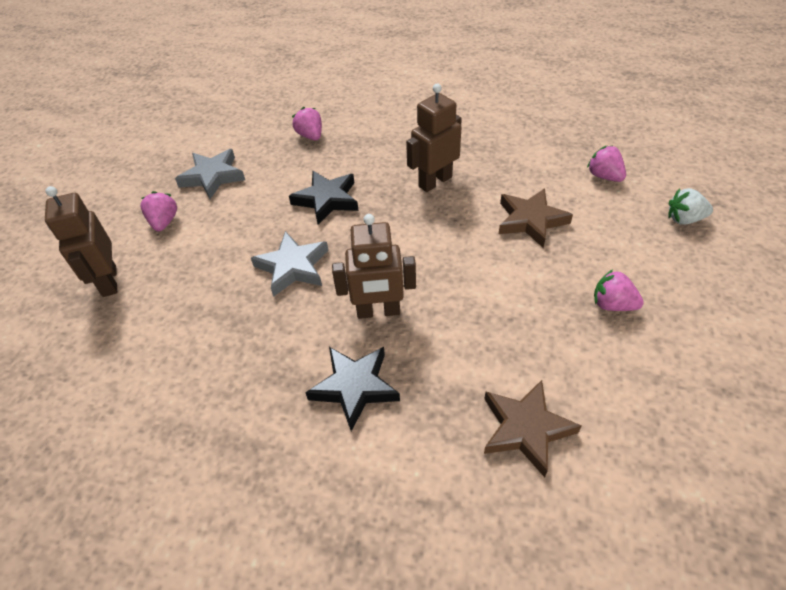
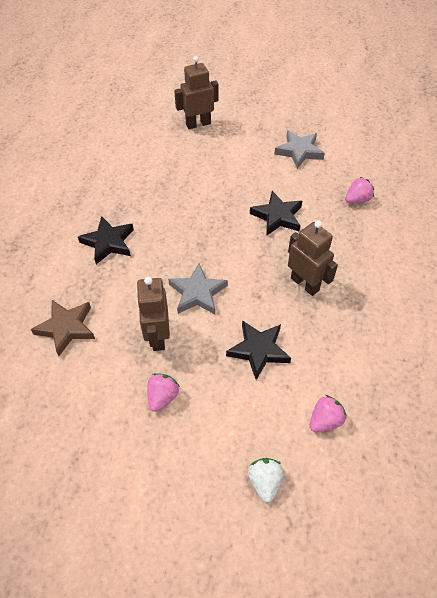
camera: 85 degrees right, 5 degrees up
(164, 222) = (250, 136): pink strawberry -> none
(293, 267) = (208, 204): grey star -> grey star (197, 293)
(378, 311) = (166, 251): brown robot -> brown robot (157, 336)
(530, 220) = (258, 350): brown star -> black star

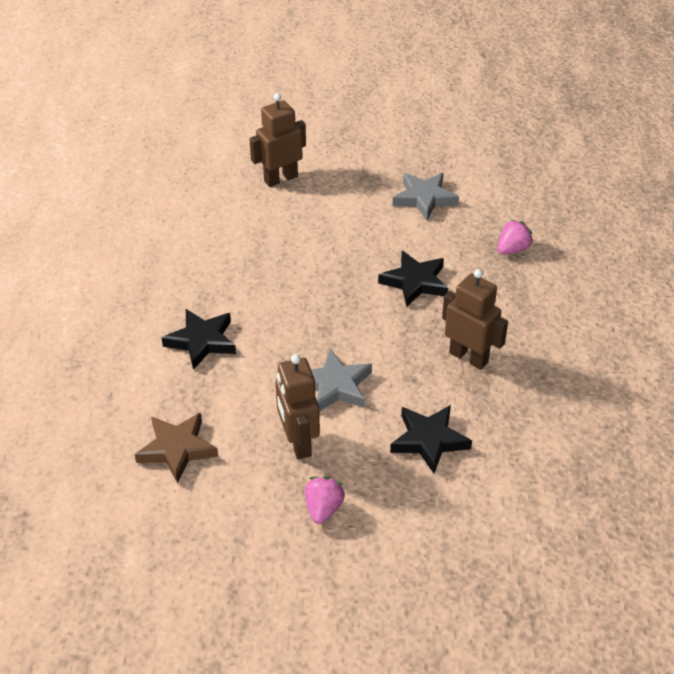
camera: 10 degrees left, 10 degrees down
(264, 481) = (471, 579): white strawberry -> none
(325, 420) = (527, 505): pink strawberry -> none

